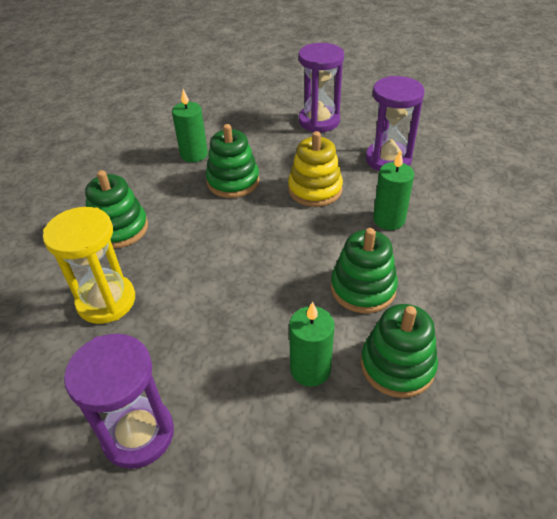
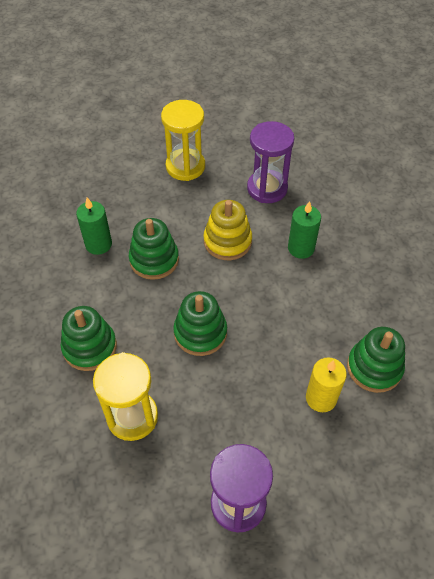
camera: 30 degrees left, 10 degrees up
(310, 369) = (321, 398): green candle -> yellow candle
(319, 121) = (185, 166): purple hourglass -> yellow hourglass
(363, 288) = (317, 317): green stacking toy -> green stacking toy (200, 333)

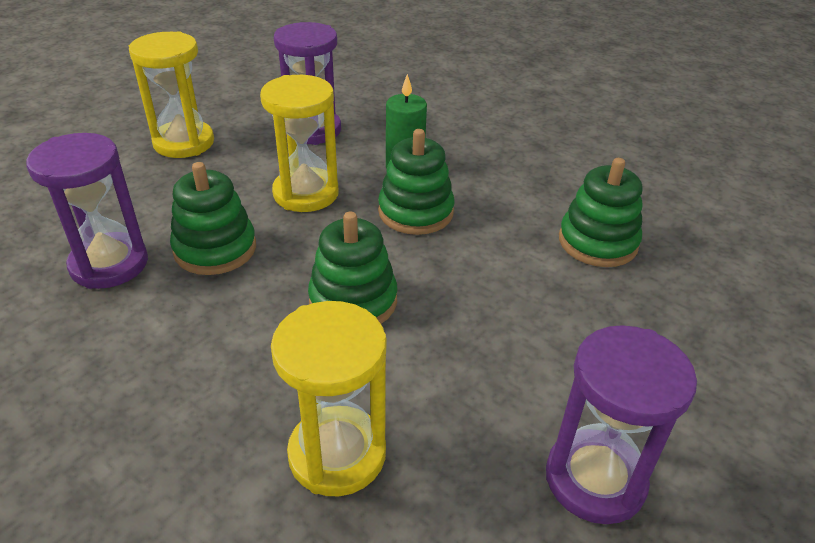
camera: 35 degrees left, 15 degrees down
(90, 347) = (189, 396): green stacking toy -> green stacking toy (415, 212)
(98, 244) = (109, 264): green candle -> purple hourglass
(227, 241) = (306, 193): yellow stacking toy -> yellow hourglass
(321, 398) = (572, 299): yellow candle -> none

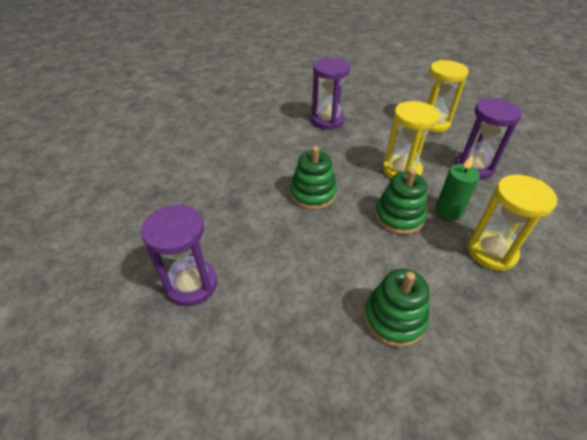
camera: 90 degrees right, 5 degrees up
(215, 249) = (344, 146): green stacking toy -> none
(337, 454) = (219, 194): yellow hourglass -> yellow hourglass (491, 252)

